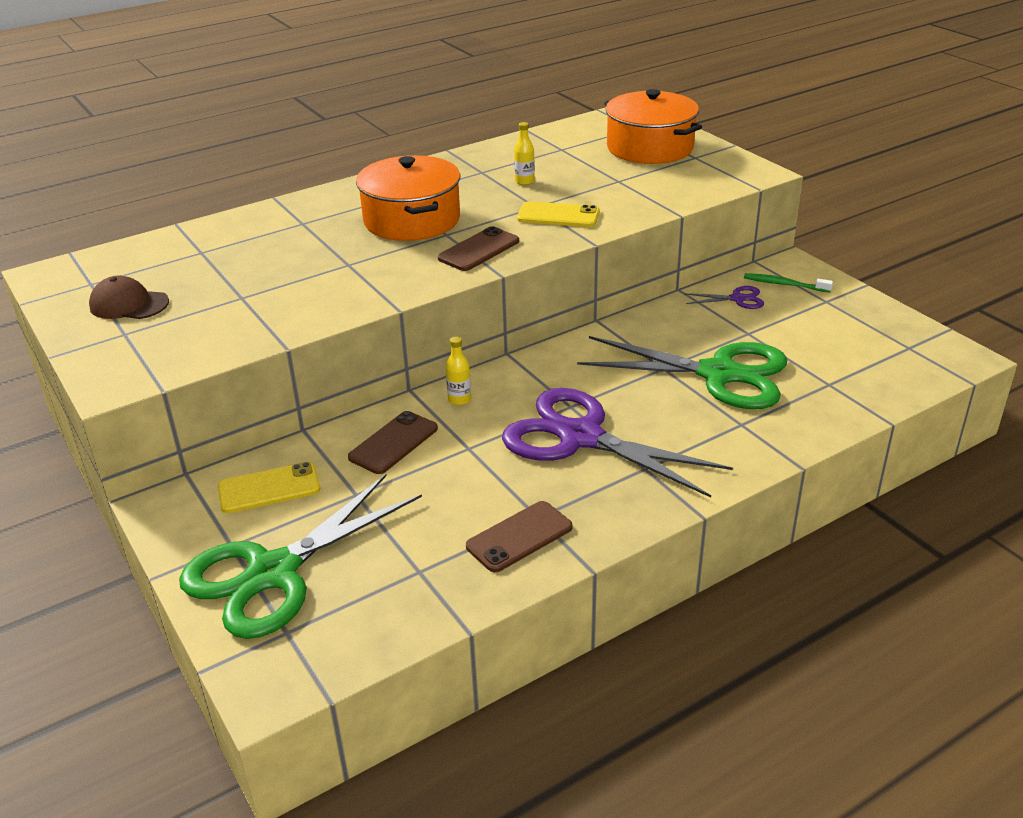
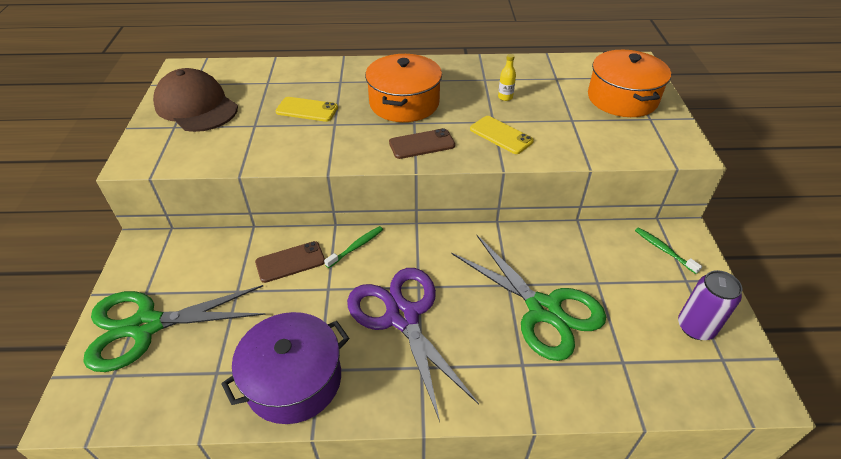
camera: 30 degrees right, 10 degrees up
(129, 304) = (196, 106): brown cap -> brown cap, size x1.82
(269, 488) = (199, 261): yellow phone -> yellow phone (307, 110)
(459, 399) = (356, 247): yellow bottle -> green toothbrush
(519, 537) = (294, 380): brown phone -> purple pot
(737, 299) = (615, 247): purple scissors -> none
(866, 333) = (695, 327): none -> purple can

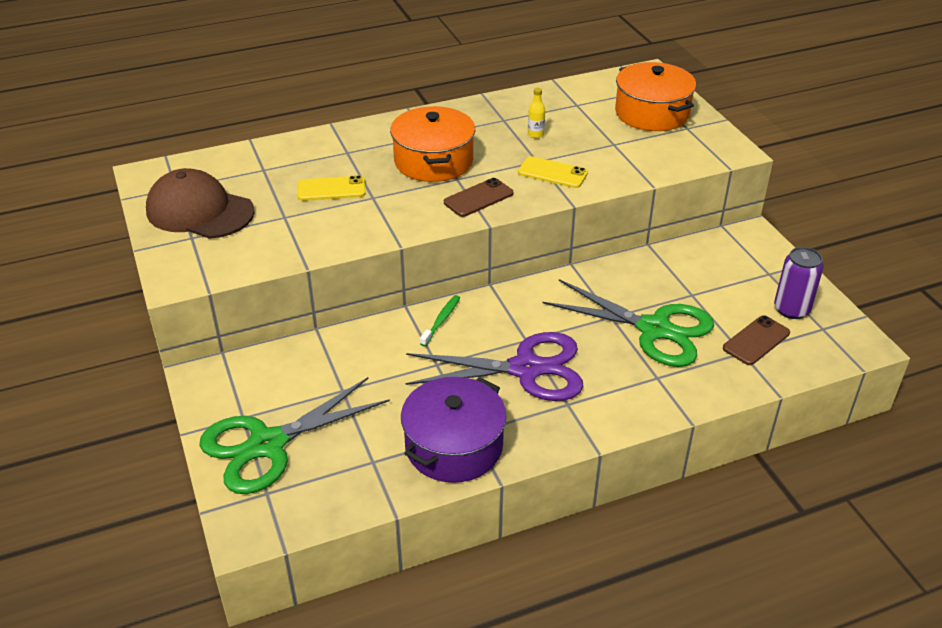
camera: 20 degrees left, 5 degrees down
(290, 262) = (381, 351): brown phone -> brown phone (756, 340)
(402, 317) = (525, 369): purple scissors -> purple scissors turned 135 degrees clockwise
(664, 250) = (739, 252): green toothbrush -> none

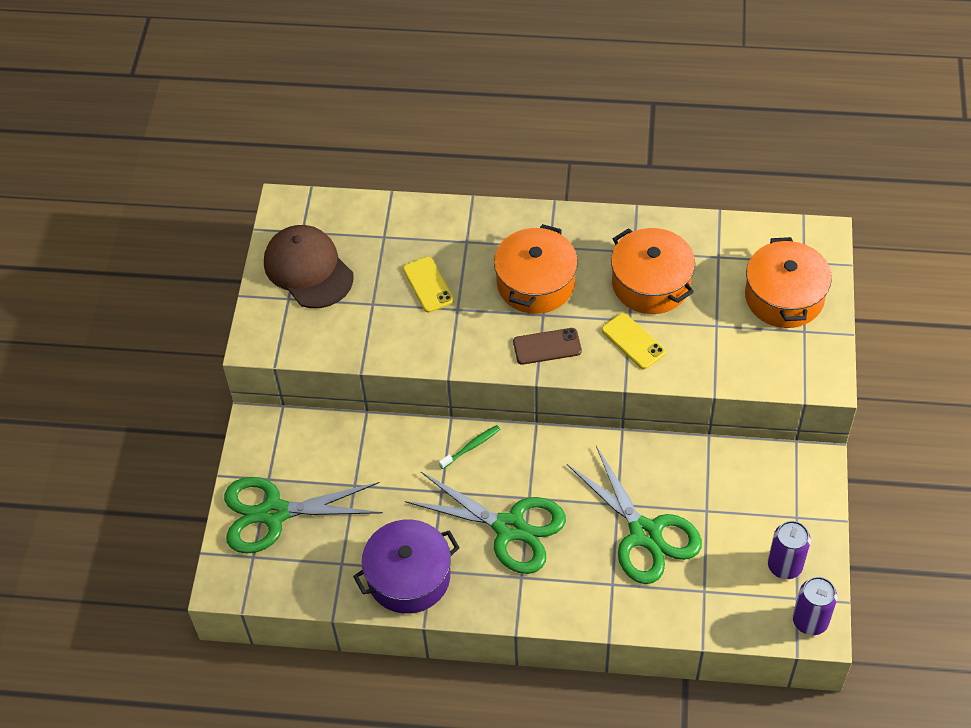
camera: 30 degrees right, 15 degrees up
(331, 189) = (428, 285): yellow phone -> yellow phone turned 45 degrees clockwise
(525, 369) = (509, 527): purple scissors -> green scissors
(535, 134) = (651, 284): yellow bottle -> orange pot
(756, 340) = (726, 584): brown phone -> none
(849, 340) = (810, 621): none -> purple can

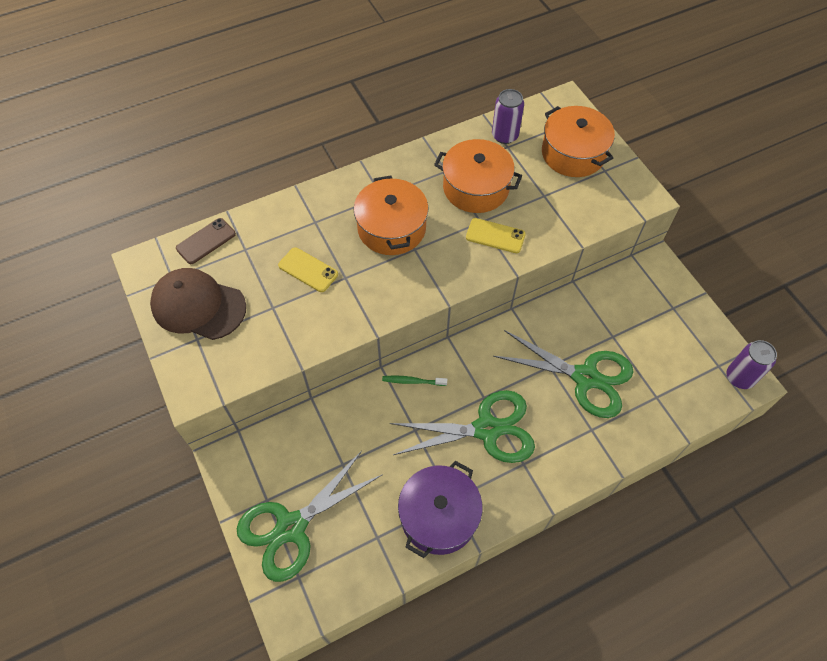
camera: 35 degrees left, 5 degrees up
(471, 447) = (412, 381): green toothbrush -> green toothbrush turned 105 degrees counterclockwise
(547, 346) = (435, 272): brown phone -> brown phone (206, 241)
(785, 565) = (693, 347): purple can -> purple can (504, 135)

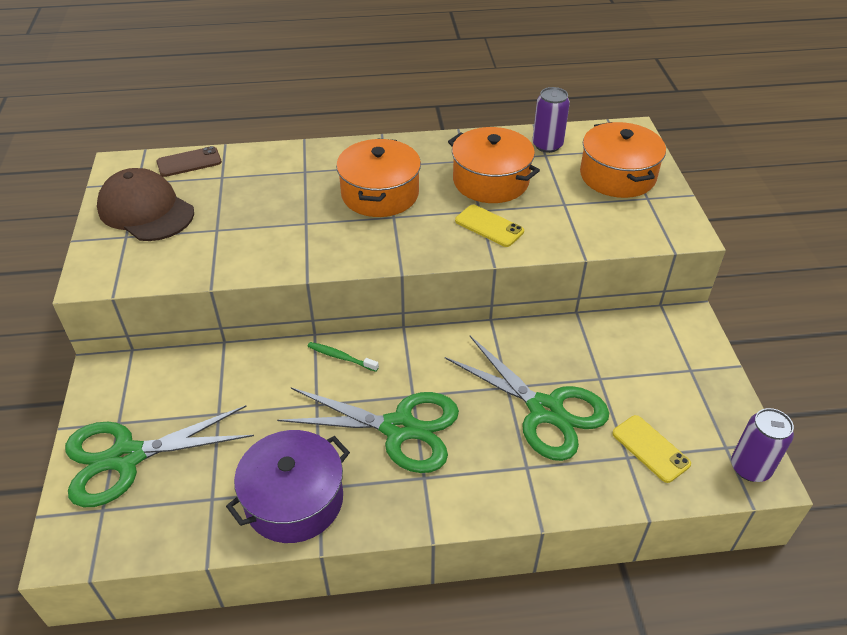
camera: 20 degrees right, 15 degrees down
(308, 270) = (272, 208): yellow phone -> yellow phone (650, 448)

